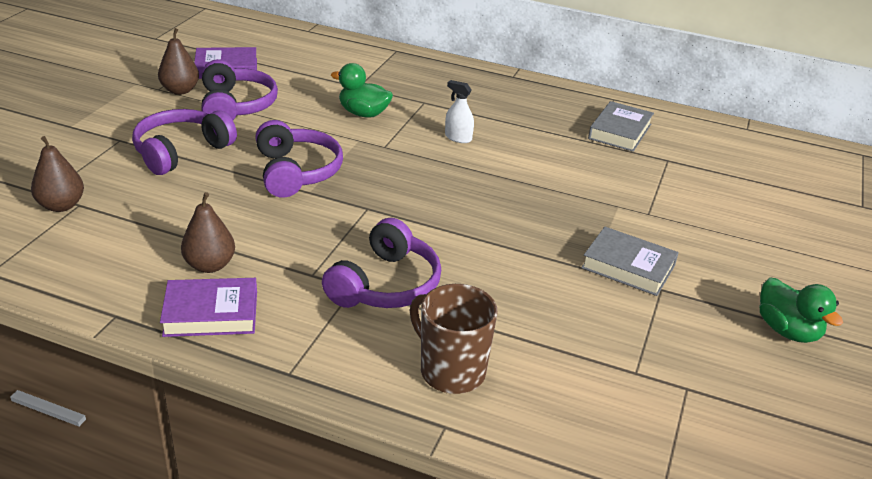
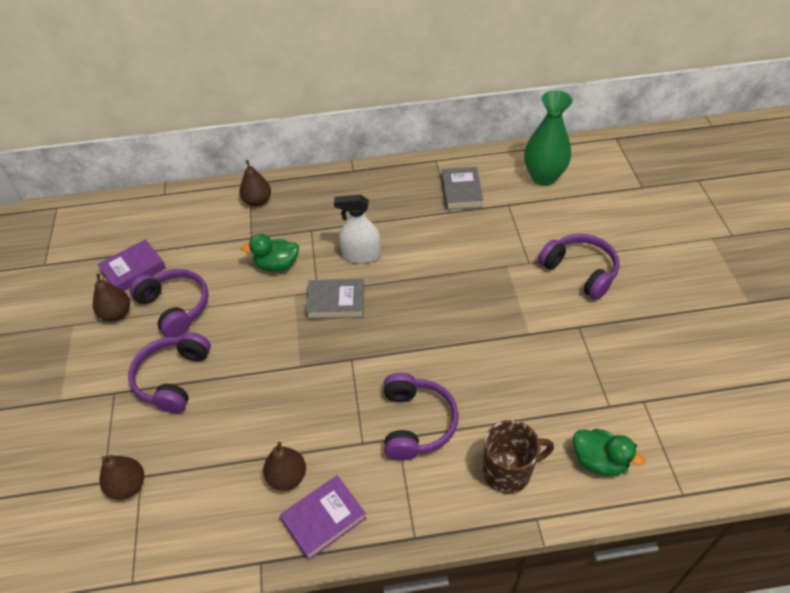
camera: 25 degrees left, 15 degrees up
(296, 172) = (275, 351): purple headphones -> purple headphones (580, 271)
(391, 64) = (257, 201): none -> brown pear
(450, 371) = (508, 472): brown mug -> brown mug turned 150 degrees clockwise
(458, 138) = (361, 255): white spray bottle -> white spray bottle, size x1.64
(628, 266) = (548, 318): grey book -> grey book (336, 302)
(734, 154) = (543, 177): none -> green vase
(787, 330) = (666, 321): green duck -> green duck (599, 461)

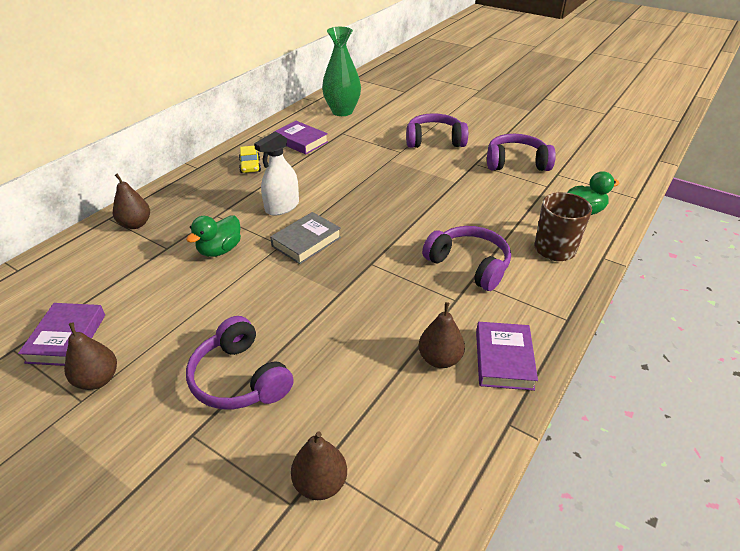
camera: 50 degrees left, 10 degrees down
(175, 307) = (161, 333): purple headphones -> purple headphones (516, 163)
(390, 194) = (250, 166): none -> yellow car
(461, 192) = (301, 141): grey book -> purple book

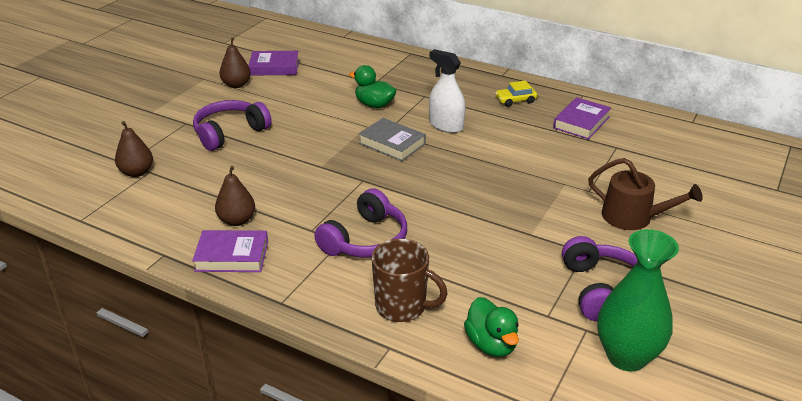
camera: 85 degrees right, 5 degrees down
(135, 224) = (404, 65): brown pear -> none
(342, 111) = (675, 143): green vase -> green vase (626, 356)
(434, 140) = (633, 217): purple headphones -> brown watering can

